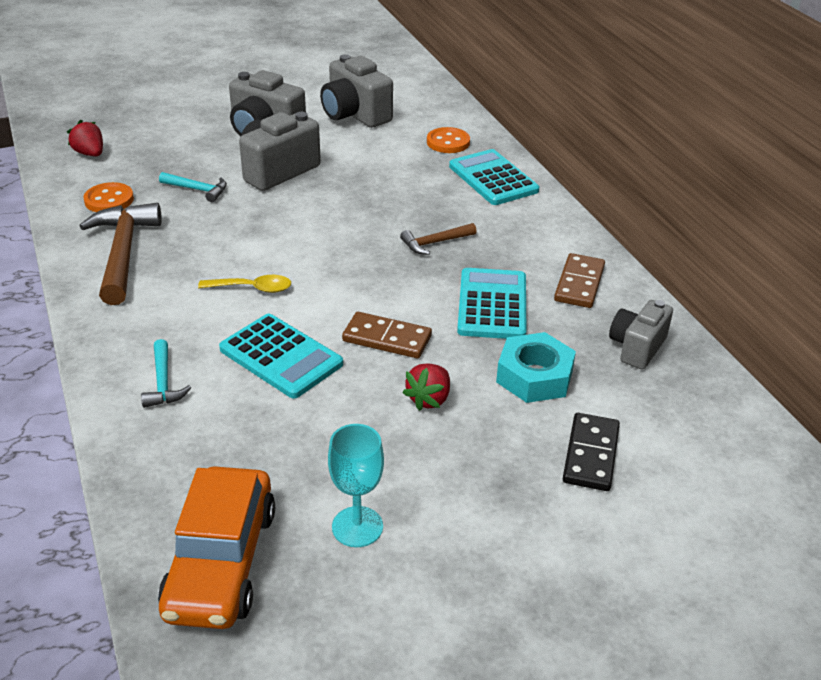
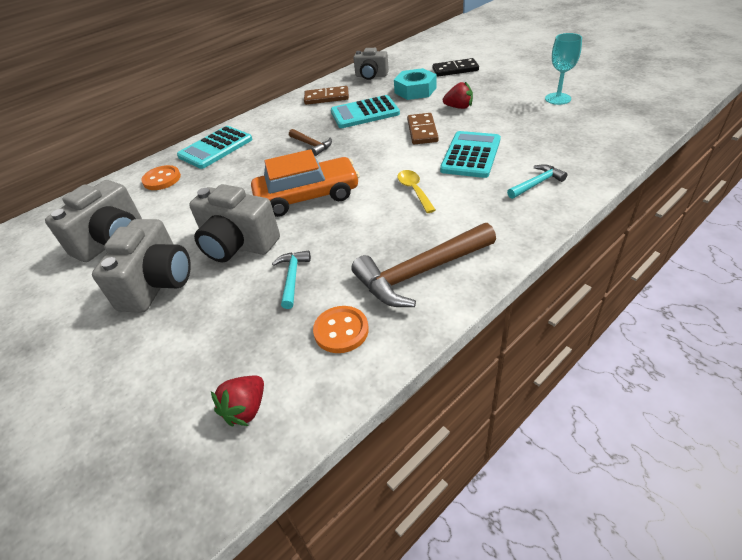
camera: 105 degrees left, 5 degrees up
(221, 562) = (620, 118): orange car -> orange car (307, 196)

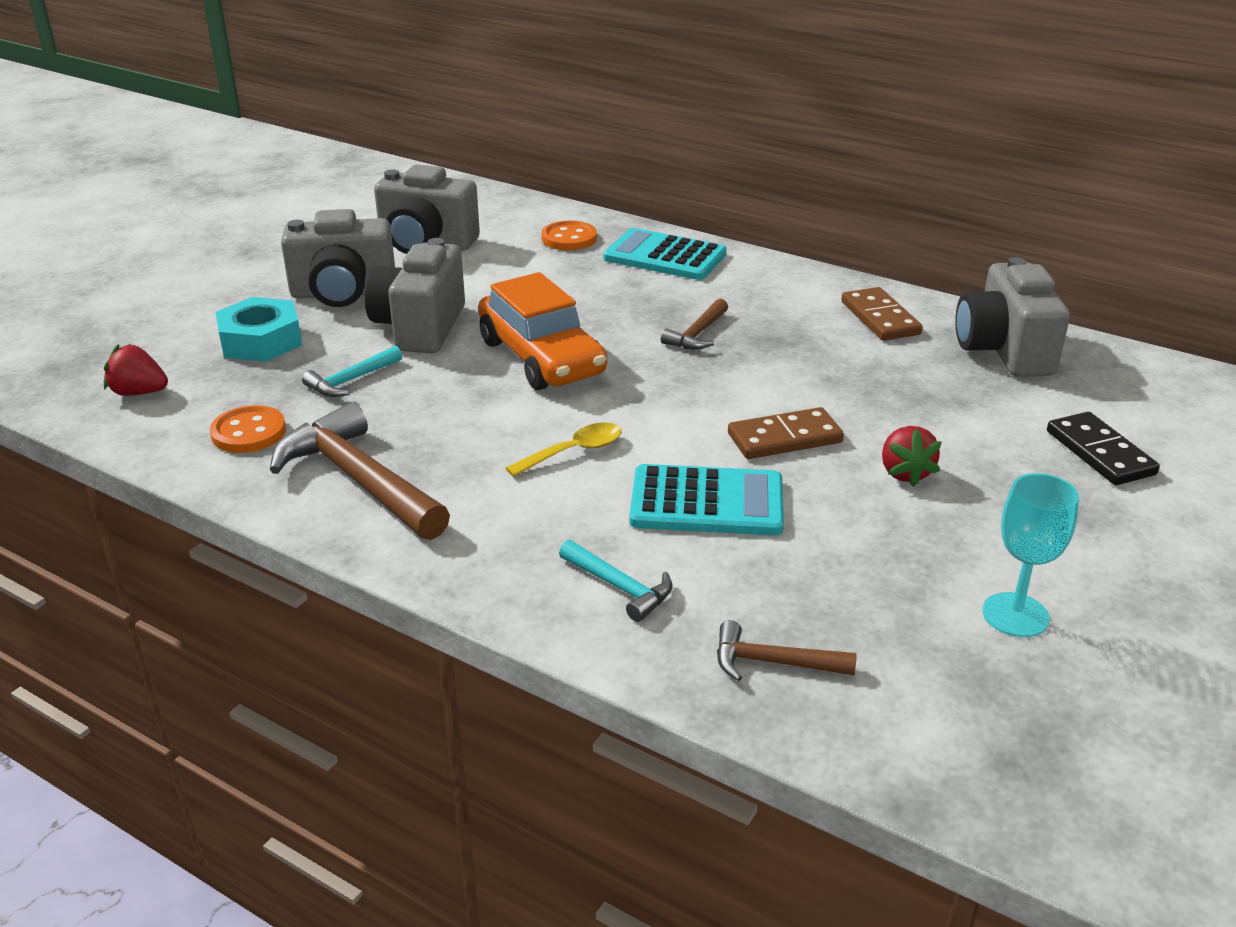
camera: 70 degrees right, 10 degrees down
(292, 278) = (351, 380): turquoise hammer -> turquoise hammer turned 150 degrees clockwise
(364, 113) = (834, 367): turquoise calculator -> none
(371, 76) = (1004, 351): grey camera -> grey camera, size x1.55
(415, 90) = (961, 411): turquoise nut -> turquoise nut (261, 341)
(590, 149) = (773, 662): none -> brown hammer

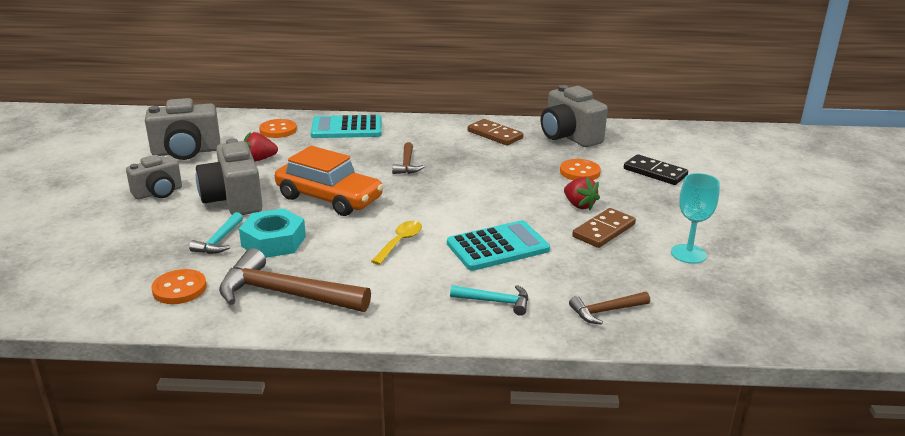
camera: 30 degrees left, 5 degrees down
(139, 392) = (69, 287): red strawberry -> red strawberry (259, 159)
(261, 341) = (128, 234): turquoise nut -> turquoise nut (273, 241)
(343, 293) = (158, 193): grey camera -> grey camera, size x0.65
(784, 438) = (505, 205): brown domino -> brown domino (604, 231)
(962, 416) = (580, 172): none -> orange button

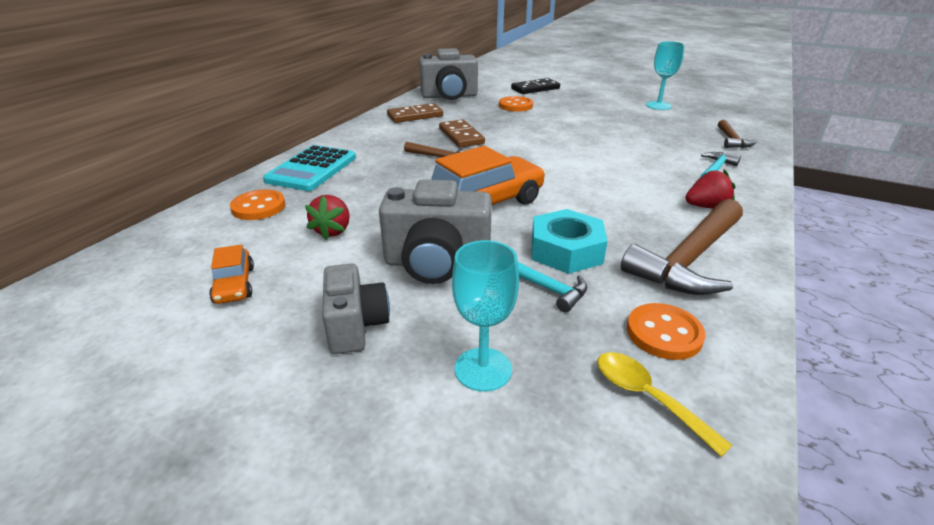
camera: 65 degrees left, 5 degrees up
(129, 235) = (483, 369): none -> turquoise goblet
(186, 152) = (234, 285): grey camera -> orange car
(400, 242) = (600, 186): yellow spoon -> yellow spoon (647, 397)
(498, 247) = (626, 152): turquoise calculator -> none
(579, 205) = (571, 116): red strawberry -> red strawberry (706, 207)
(604, 231) = (615, 118): brown domino -> brown domino (461, 136)

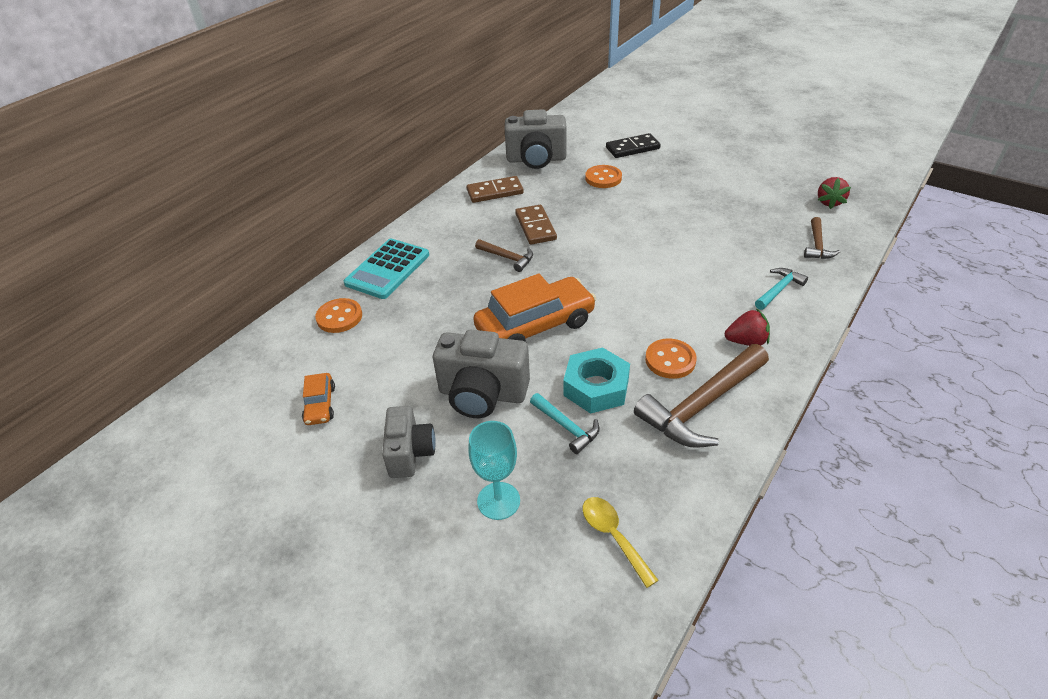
camera: 10 degrees right, 10 degrees up
(333, 231) = (400, 350): red strawberry -> red strawberry (829, 202)
(658, 105) = (760, 183): turquoise goblet -> none
(664, 333) = (648, 481): orange button -> orange button (670, 360)

